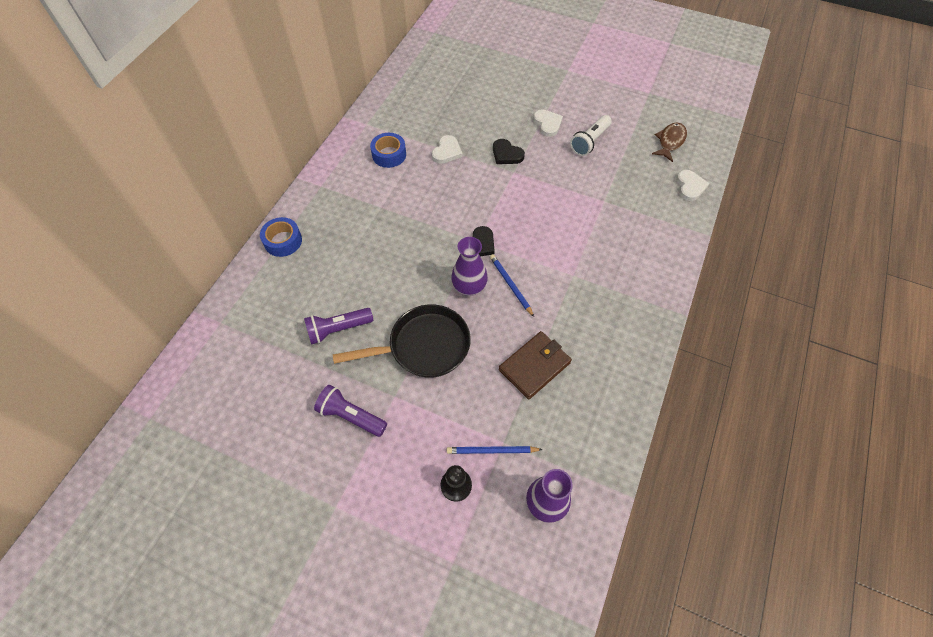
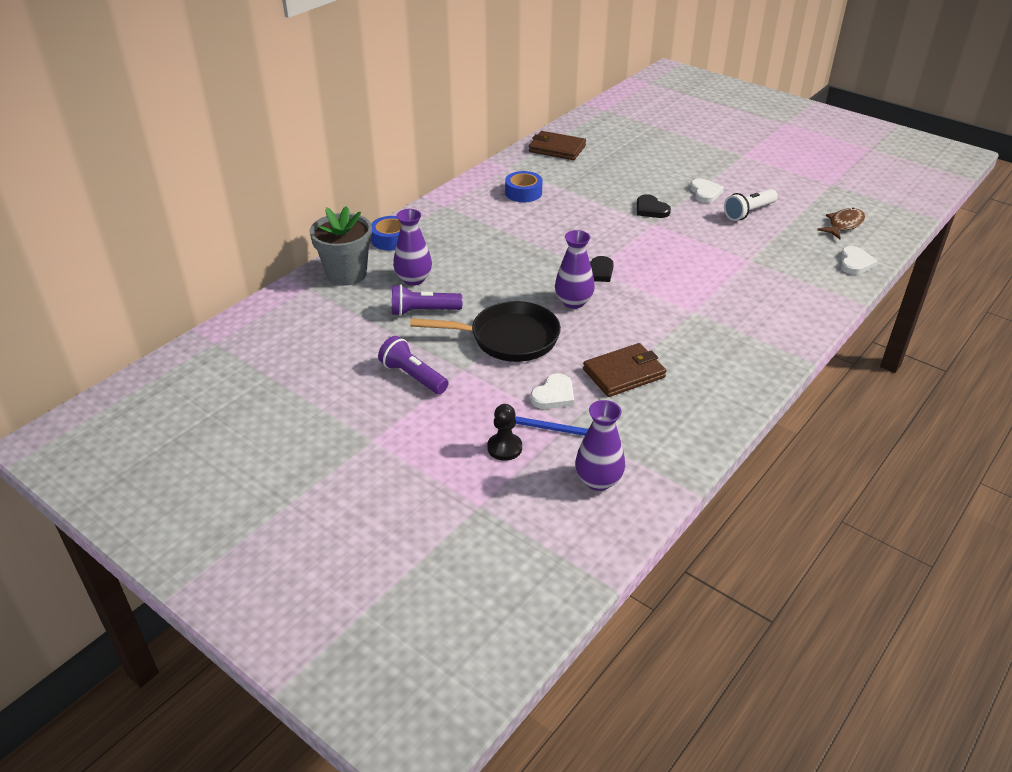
camera: 15 degrees right, 20 degrees down
(253, 296) = (346, 274): none -> grey flower pot
(318, 289) = (413, 279): none -> purple vase
(404, 91) = (557, 148): none -> brown wallet
(447, 151) = (586, 199): white heart -> white heart (554, 395)
(510, 285) = (619, 308): blue pencil -> none

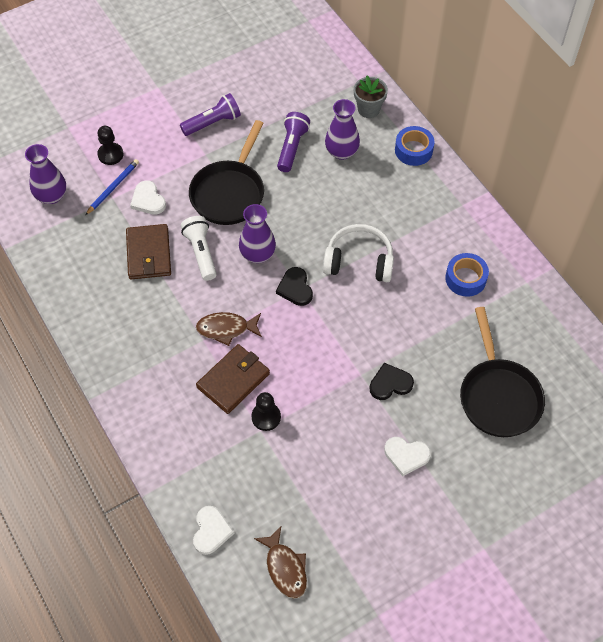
camera: 110 degrees right, 20 degrees up
(346, 274) = (368, 109): grey flower pot -> grey flower pot, size x0.63
(541, 245) = (359, 261): none -> white headphones
(557, 148) = (560, 345): brown wallet -> brown wallet (233, 380)
(621, 165) = (498, 396): none -> black pan
(670, 300) = (226, 329): none -> brown fish
(735, 259) = (266, 417): none -> black pawn
(748, 212) = (348, 479): white flashlight -> white flashlight (201, 252)
(855, 263) = (211, 531): white heart -> white heart turned 120 degrees counterclockwise

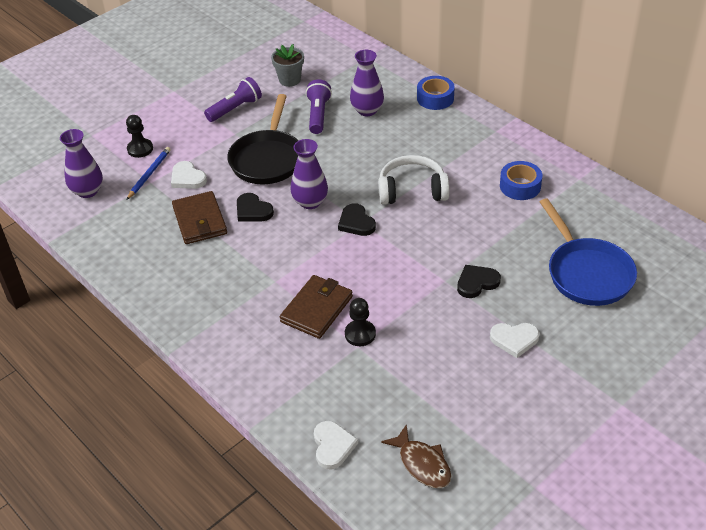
camera: 10 degrees left, 15 degrees down
(201, 252) = (253, 210): white flashlight -> black heart
(226, 329) = (296, 267): brown fish -> none
(368, 109) = (382, 75): grey flower pot -> grey flower pot (289, 80)
(498, 396) = (587, 273): black pan -> blue pan

